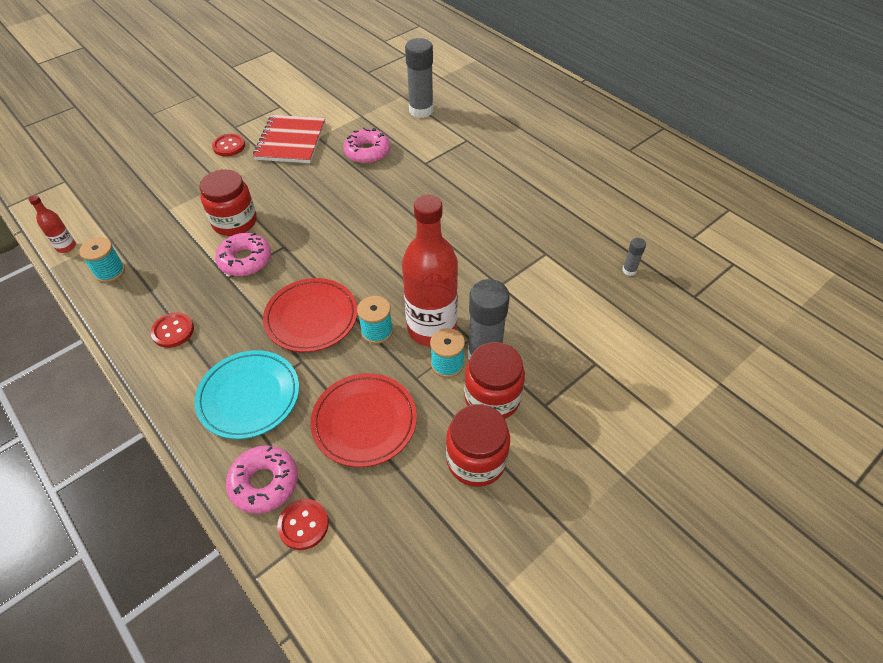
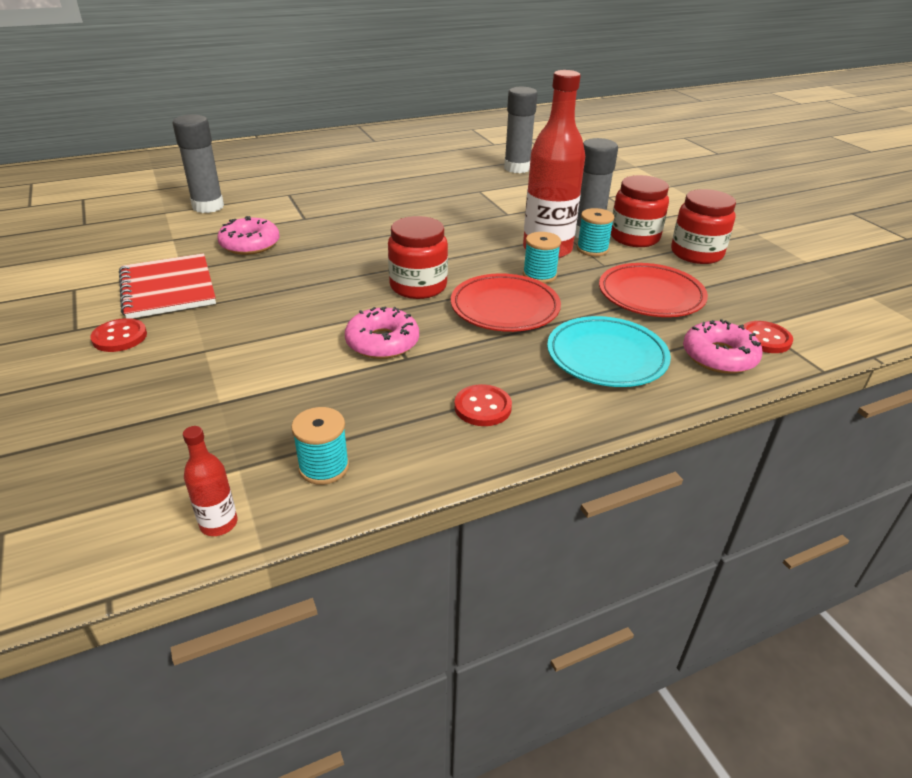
camera: 75 degrees left, 15 degrees down
(234, 222) = (300, 345): red jar -> red jar (418, 286)
(290, 141) = (168, 289): red notebook -> red notebook turned 45 degrees clockwise
(629, 270) = (517, 168): grey glue stick -> grey glue stick, size x2.21

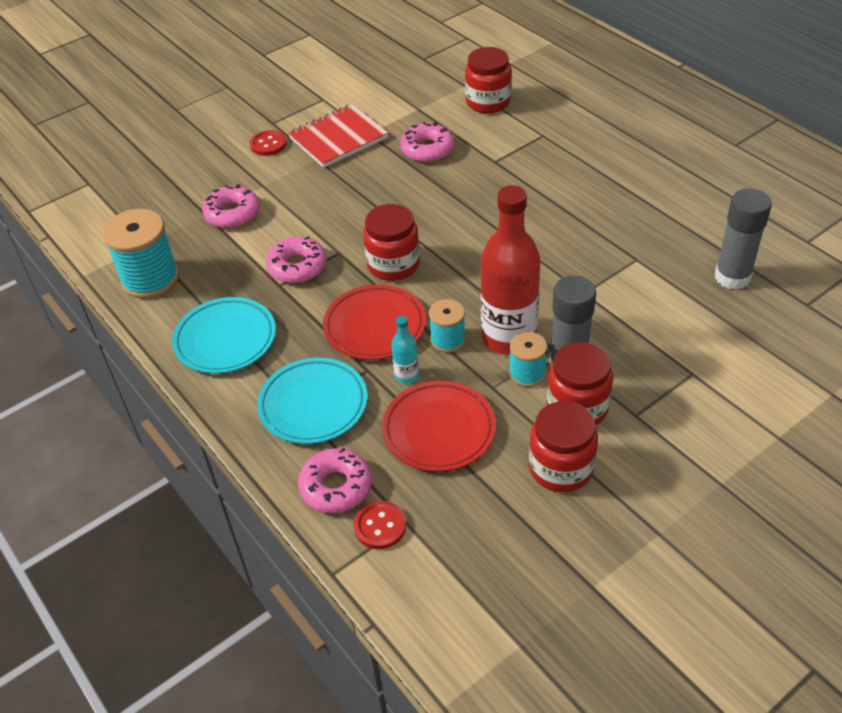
camera: 80 degrees right, 10 degrees up
(208, 206) = (488, 102): grey glue stick -> red jar
(219, 524) = (99, 253): red bottle -> none
(240, 380) = (232, 213): none -> pink donut
(324, 467) = (150, 279): turquoise spool -> turquoise spool, size x1.78
(482, 407) = (225, 339): red button -> turquoise plate
(579, 301) = (406, 376): none -> turquoise bottle

